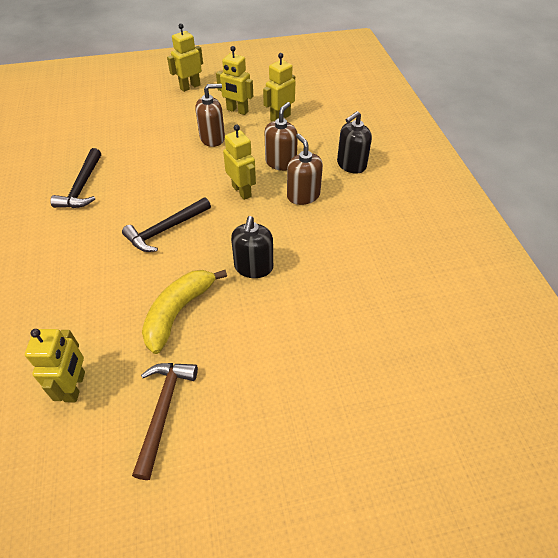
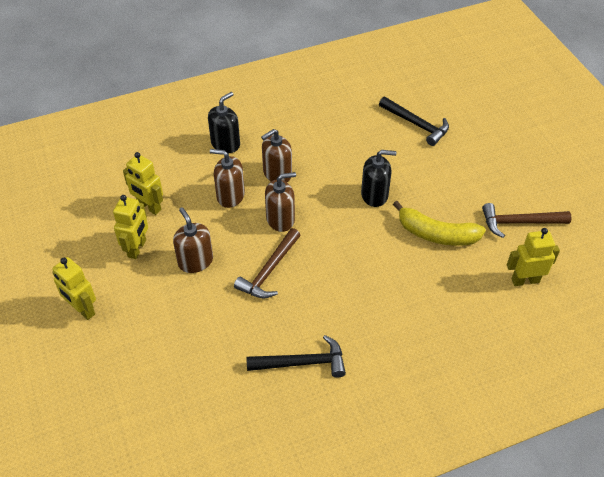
camera: 100 degrees left, 0 degrees up
(165, 230) = (348, 267): black hammer -> black hammer (416, 124)
(184, 178) = (269, 271): none -> brown hammer
(242, 191) = (280, 219): yellow robot -> brown soap dispenser
(351, 165) = (225, 144): black soap dispenser -> black soap dispenser turned 90 degrees counterclockwise

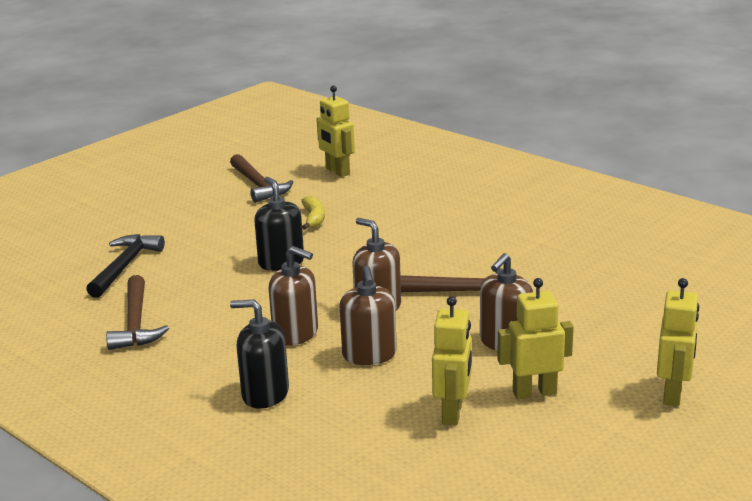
camera: 115 degrees left, 25 degrees down
(302, 363) = (559, 242): black hammer -> none
(338, 114) = (135, 323): none -> brown hammer
(436, 234) = (313, 218): yellow banana -> yellow banana, size x0.56

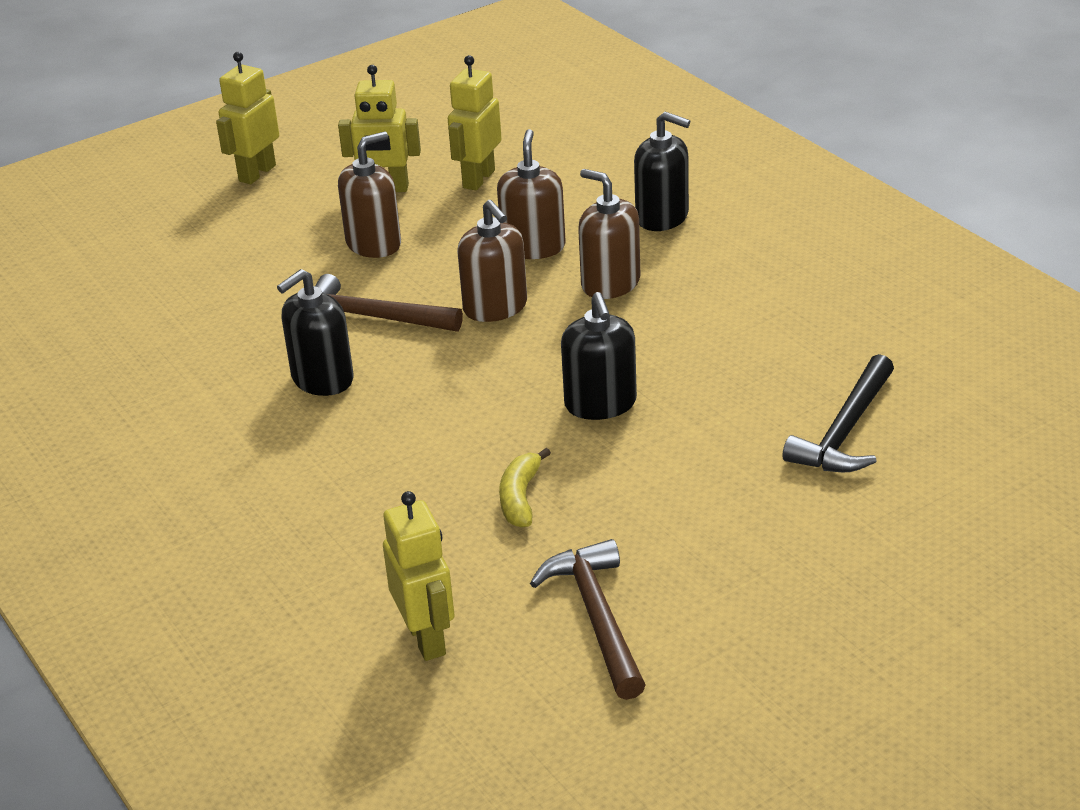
camera: 165 degrees left, 10 degrees up
(135, 323) = (816, 324): brown hammer -> none
(470, 255) = (322, 379): none -> black soap dispenser

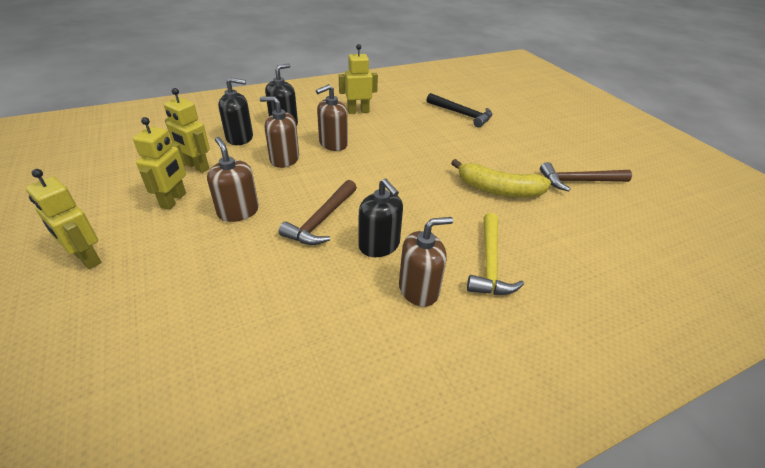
camera: 85 degrees left, 5 degrees up
(299, 492) = (489, 263): none -> yellow hammer
(426, 638) = (603, 228): yellow robot -> yellow robot (358, 111)
(495, 307) = (335, 177): brown soap dispenser -> brown soap dispenser (418, 289)
(520, 498) = (498, 190): yellow banana -> yellow banana, size x1.78
(600, 404) = (430, 160): black soap dispenser -> black soap dispenser (240, 138)

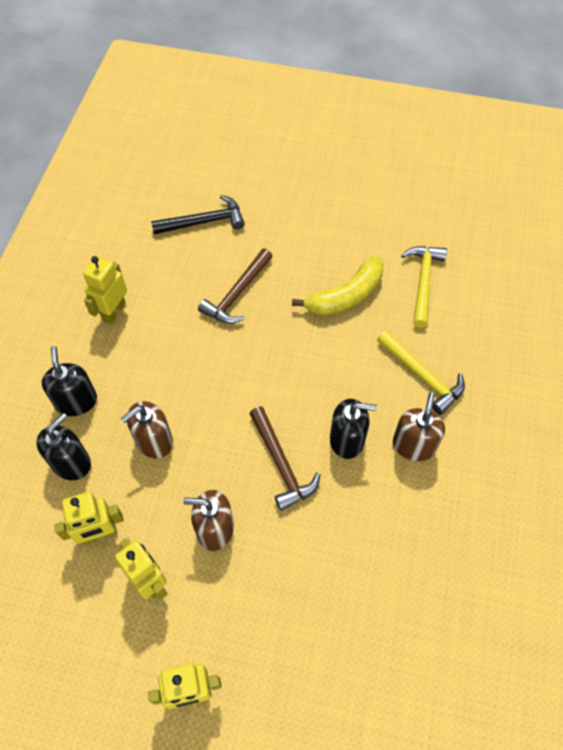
camera: 50 degrees left, 20 degrees up
(333, 144) = (161, 378): brown soap dispenser -> none
(572, 223) = (423, 282): none -> yellow hammer
(578, 181) = (380, 227): brown hammer -> brown hammer (237, 294)

